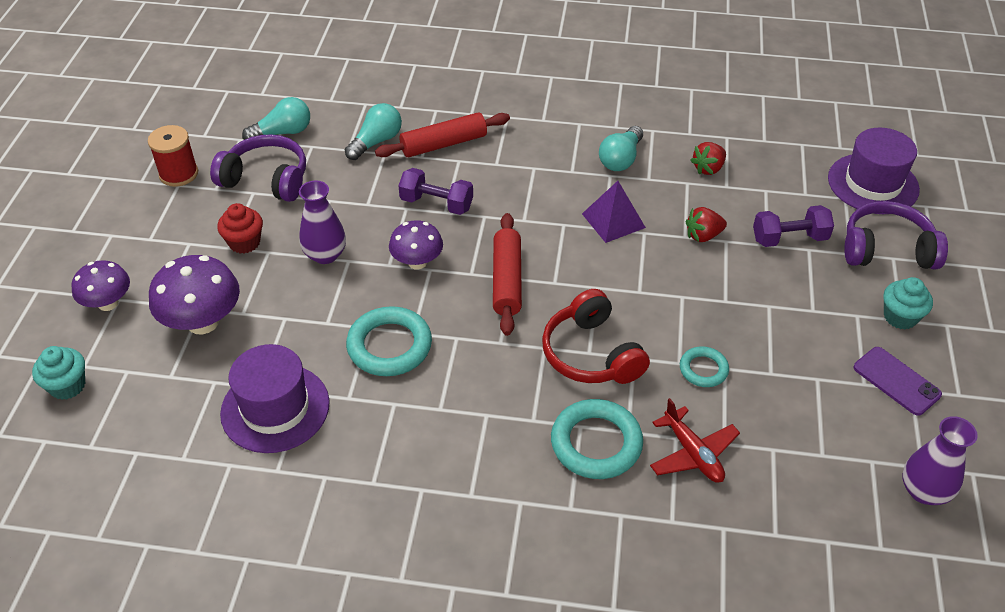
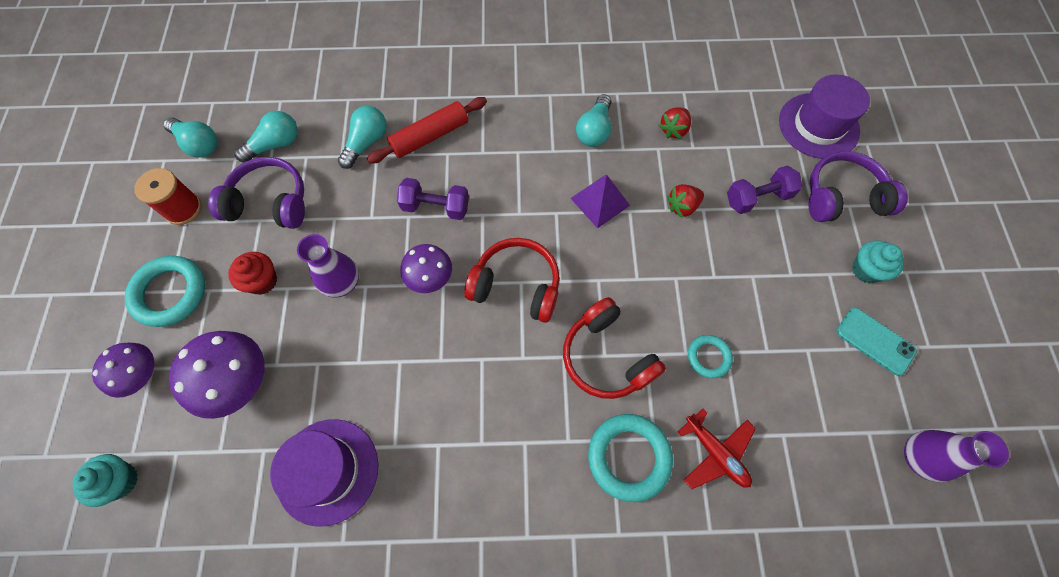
camera: 10 degrees left, 20 degrees up
(206, 123) = (198, 144): none -> turquoise light bulb
(389, 346) = (422, 379): turquoise ring -> turquoise ring (170, 293)
(507, 280) = (516, 286): red rolling pin -> red headphones
(896, 381) = (875, 341): purple phone -> turquoise phone

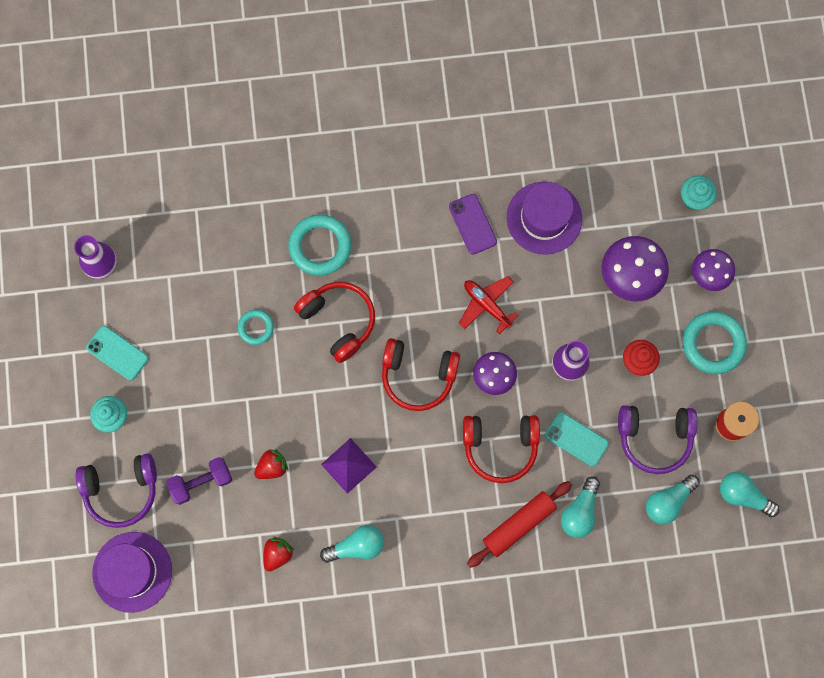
camera: 175 degrees right, 10 degrees up
(353, 208) = (576, 439): none -> turquoise phone
(424, 471) = (472, 224): none -> purple phone
(436, 207) = (500, 446): purple dumbbell -> red headphones
(594, 130) = (356, 546): turquoise light bulb -> turquoise light bulb turned 60 degrees clockwise
(715, 453) = (254, 255): red plane -> red plane (486, 305)

